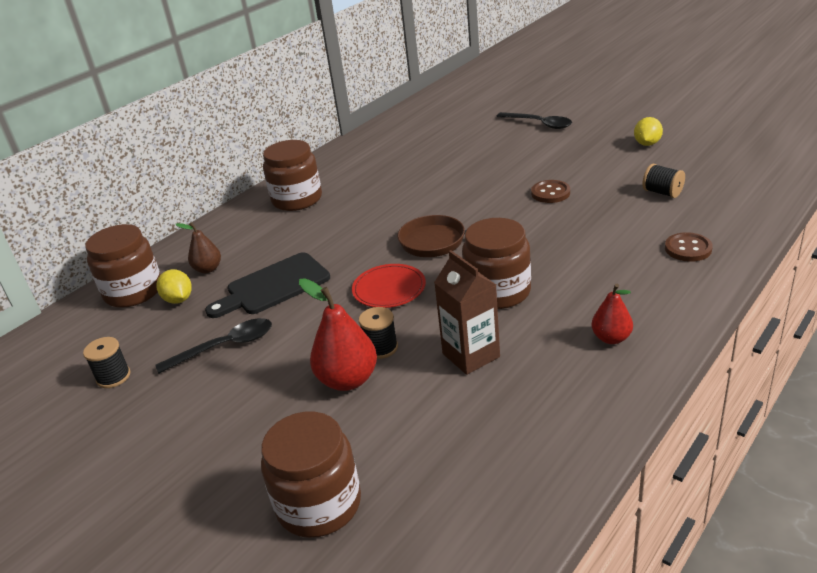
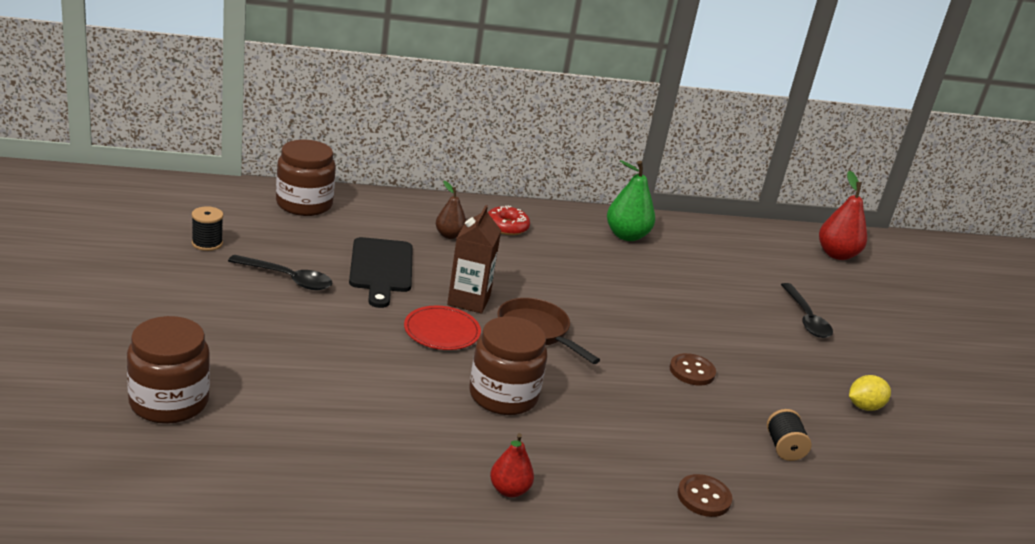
camera: 35 degrees right, 5 degrees down
(178, 299) = (317, 230): yellow lemon -> none
(208, 269) = (367, 225): brown pear -> brown pear (449, 235)
(274, 286) = (381, 268): black cutting board -> black cutting board turned 105 degrees counterclockwise
(297, 199) = (506, 227): brown jar -> red donut
(347, 380) = (310, 358): red pear -> red pear (836, 254)
(372, 152) = (626, 236): none -> green pear
(381, 348) = (363, 359): black spool -> none
(471, 355) = (403, 413): brown carton -> brown carton (468, 300)

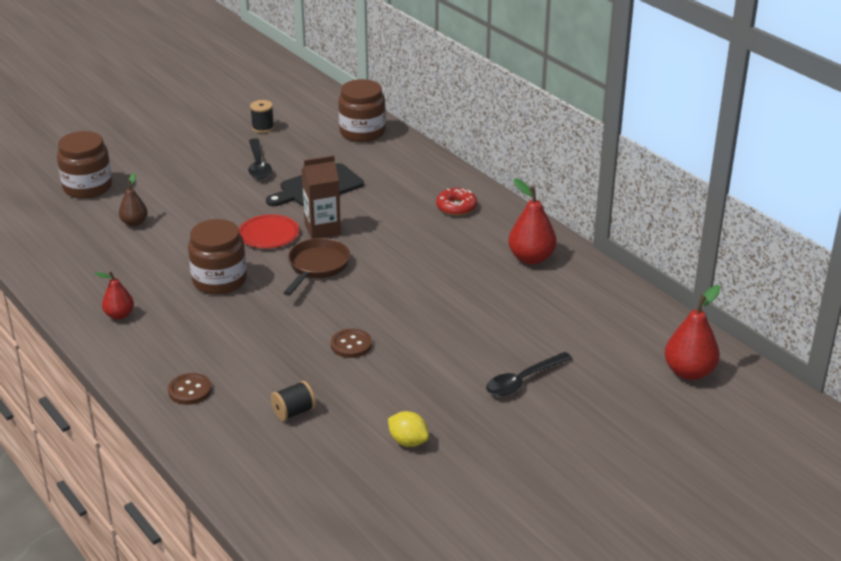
camera: 65 degrees right, 5 degrees up
(449, 235) = (404, 192): brown pear -> brown pear (134, 222)
(626, 236) = (531, 258): green pear -> red pear

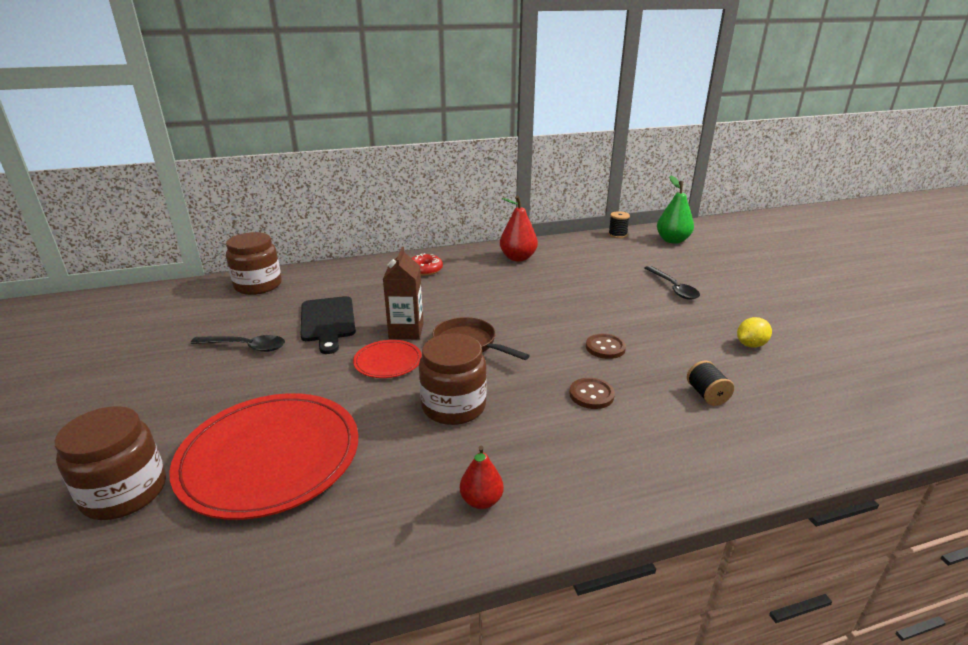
camera: 70 degrees left, 5 degrees down
(134, 222) = (270, 457): brown pear -> red plate
(190, 390) = (661, 459): brown button -> brown button (591, 395)
(263, 127) = (172, 332): black spool -> black spool (617, 235)
(689, 372) = (672, 240): red pear -> green pear

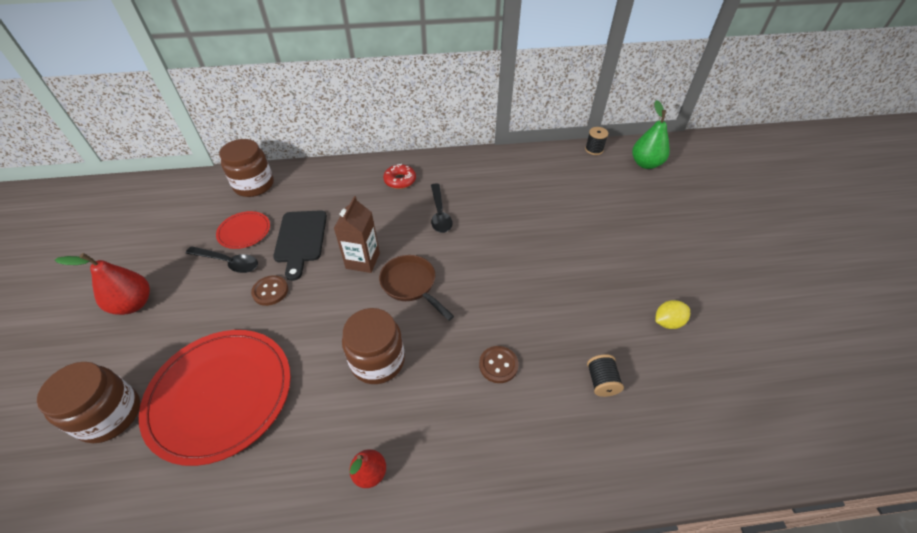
camera: 10 degrees right, 20 degrees up
(388, 361) = (338, 297): red plate -> red plate (244, 231)
(518, 258) = (488, 173): red pear -> red pear (133, 304)
(605, 347) = (530, 306): brown button -> brown button (270, 291)
(673, 288) = (622, 233): black spoon -> black spoon (440, 214)

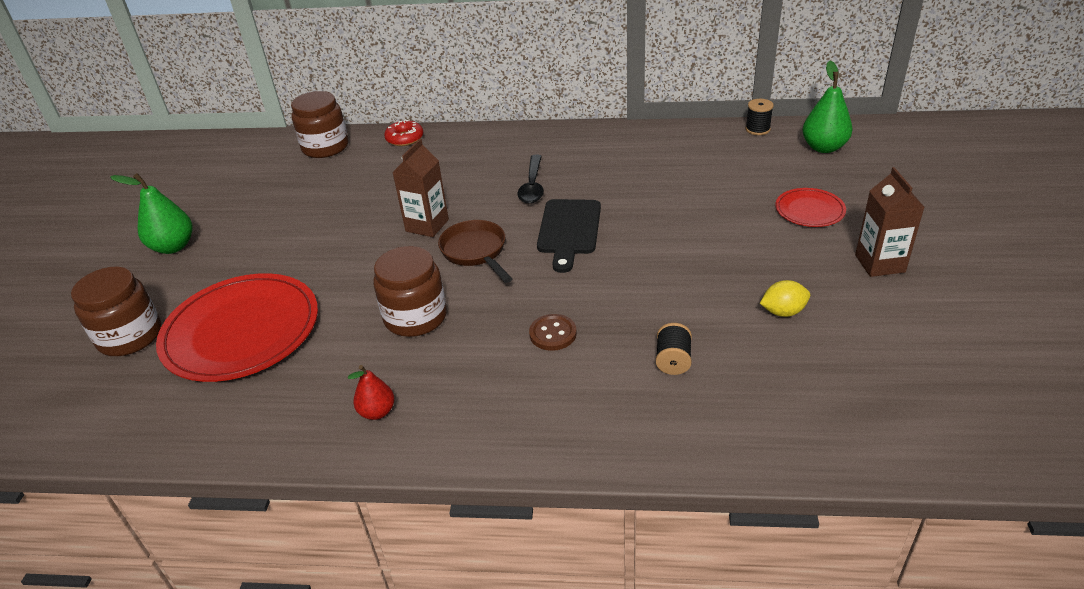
camera: 15 degrees right, 10 degrees down
(133, 304) = (173, 247): red pear -> green pear
(228, 262) = (279, 217): black spoon -> none
(244, 231) = (303, 190): red plate -> red plate (809, 210)
(270, 291) = (317, 246): brown button -> none
(301, 239) = (363, 201): black cutting board -> black cutting board (569, 230)
(400, 180) = (495, 150): red donut -> red donut (405, 138)
(720, 268) = (880, 263): none -> brown carton

